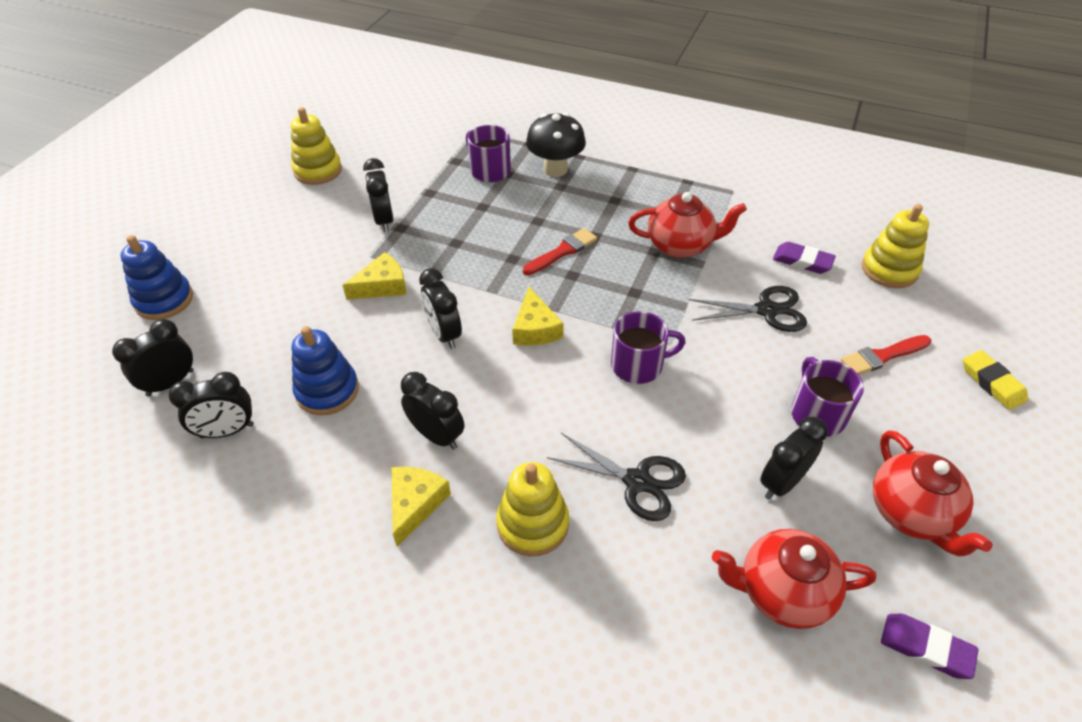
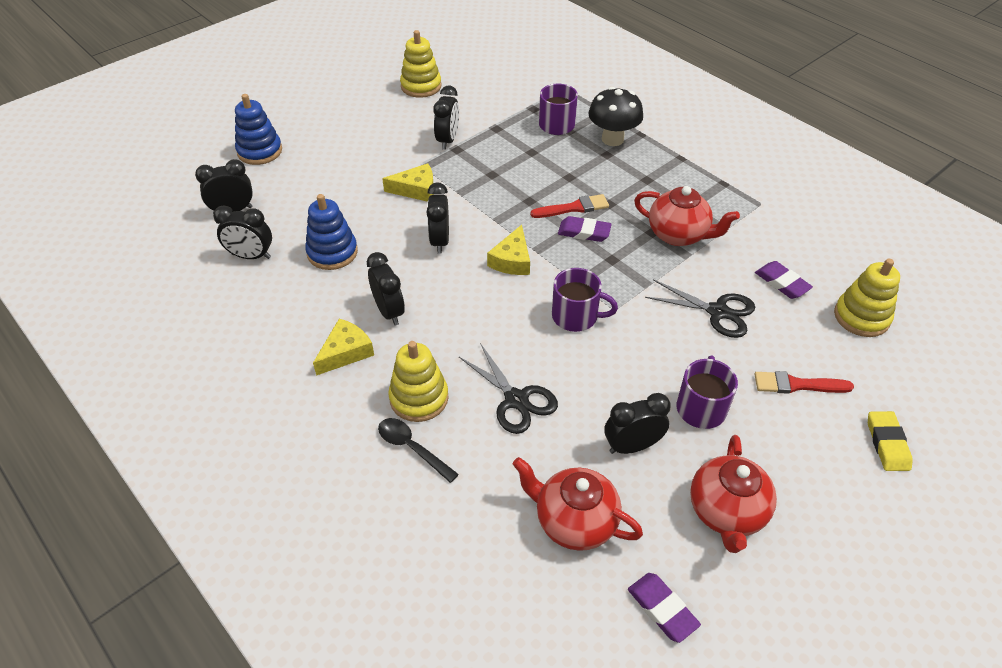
camera: 25 degrees right, 0 degrees up
(561, 587) = (412, 448): none -> black spoon
(589, 273) = (584, 232): none -> purple eraser

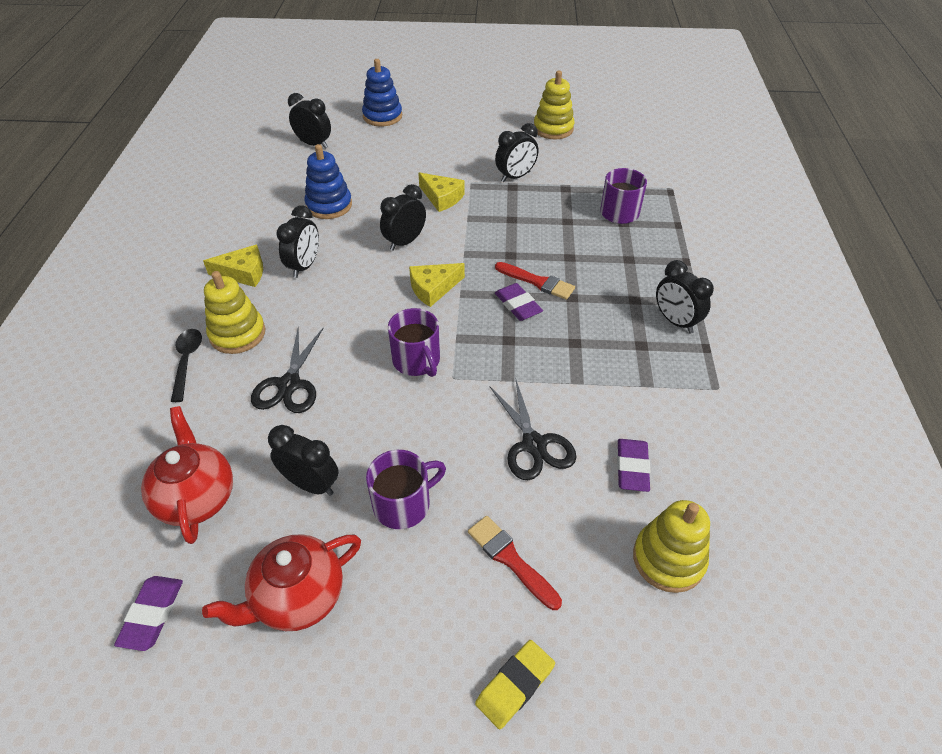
camera: 45 degrees right, 0 degrees up
(251, 256) = (282, 178): black clock -> black clock (675, 321)
(612, 139) = (653, 250): black mushroom -> none
(678, 235) = (595, 360): red teapot -> none

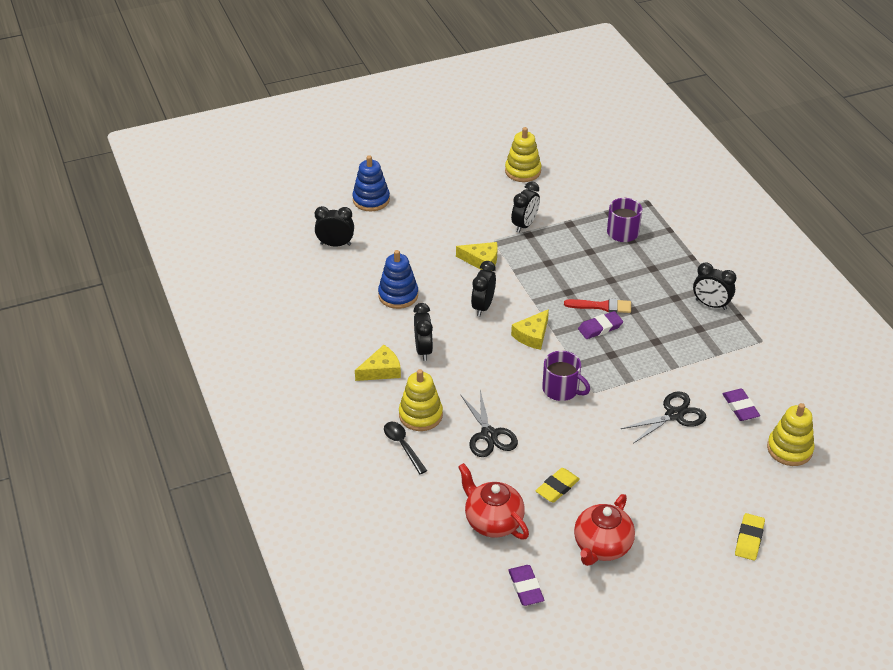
camera: 25 degrees left, 5 degrees down
(311, 484) = (557, 487): black clock -> yellow eraser
(403, 504) = (622, 477): purple mug -> none
(510, 559) = (705, 482): red brush -> none
(518, 305) = (600, 328): purple eraser -> purple eraser turned 60 degrees counterclockwise
(534, 444) = (674, 415): black scissors -> black scissors turned 75 degrees counterclockwise

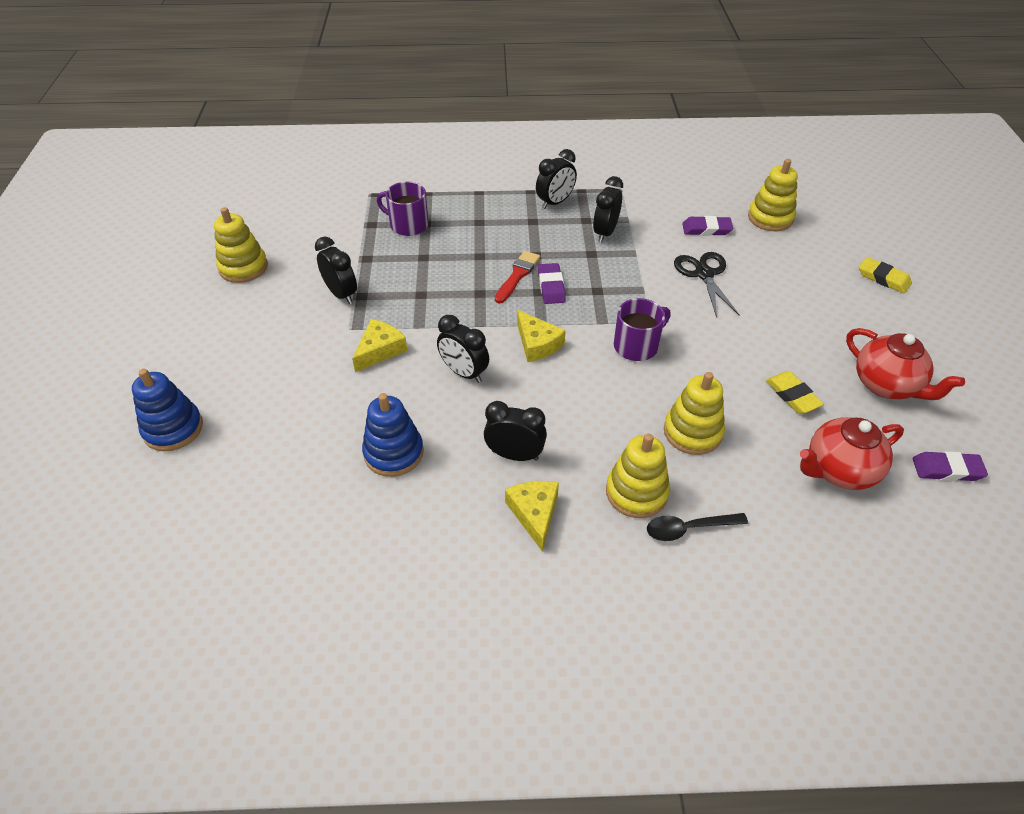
camera: 70 degrees left, 5 degrees up
(335, 244) = (237, 498): black clock -> black clock (605, 233)
(489, 435) = (692, 432): black scissors -> yellow stacking toy

